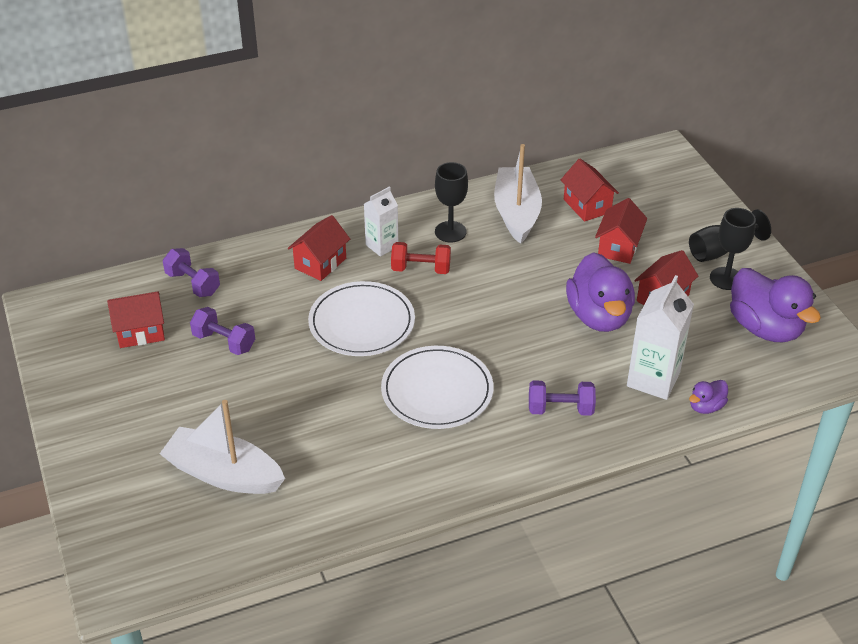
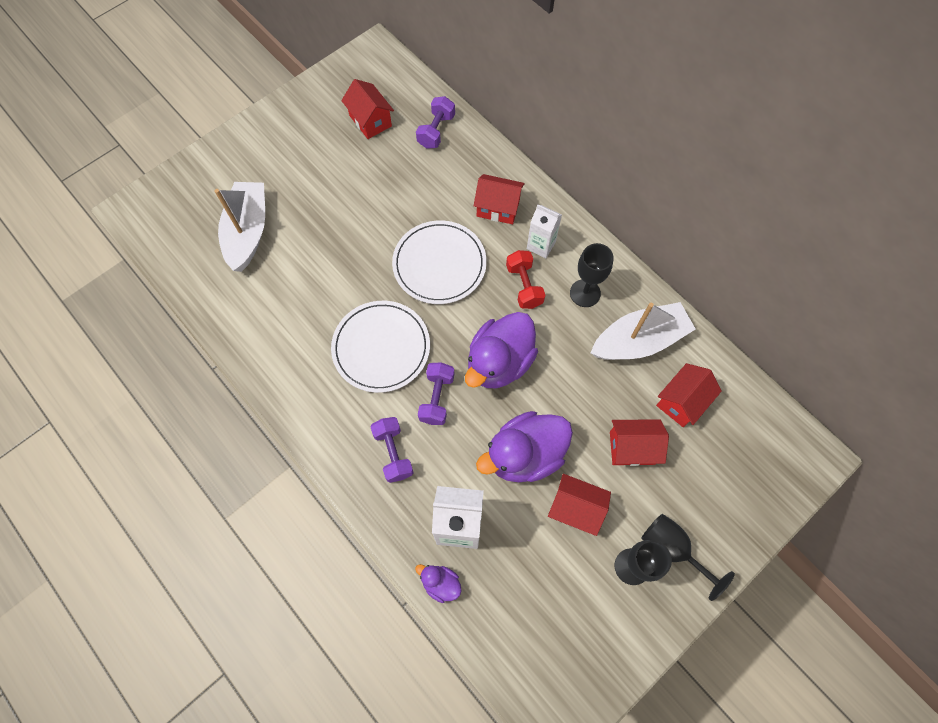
camera: 70 degrees right, 25 degrees up
(224, 342) = (380, 178): purple dumbbell -> purple dumbbell (437, 398)
(765, 328) = (573, 622): purple duck -> purple duck (499, 362)

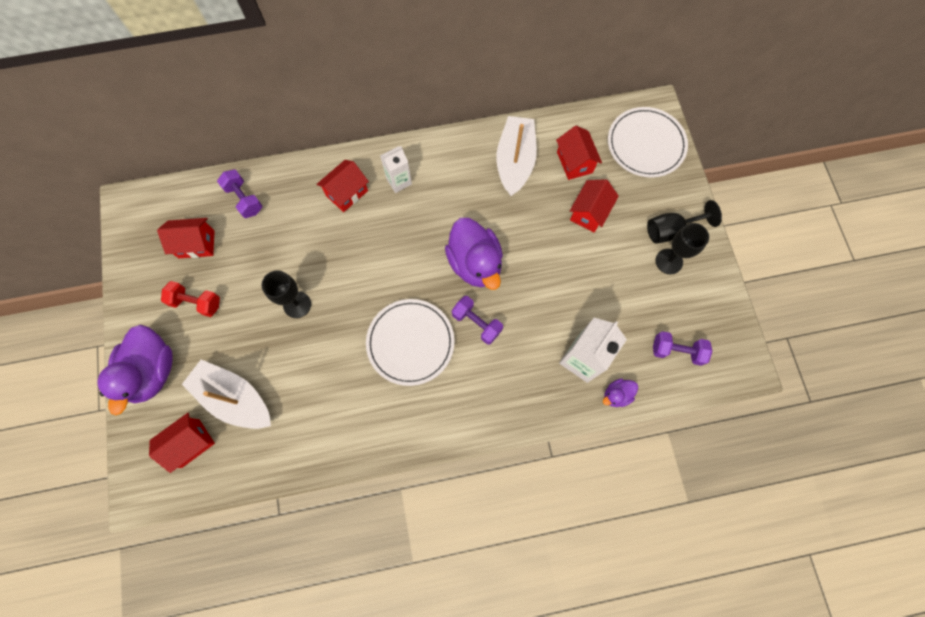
camera: 60 degrees left, 5 degrees up
(393, 453) = (501, 378): purple dumbbell -> purple dumbbell (676, 351)
(439, 264) = (367, 261): white plate -> white plate (646, 144)
(524, 286) = (424, 212): red dumbbell -> red dumbbell (196, 302)
(525, 455) = (555, 285): purple duck -> purple duck (152, 371)
(575, 508) = (611, 274): red house -> red house (191, 443)
(585, 293) = (456, 174): black goblet -> black goblet (297, 304)

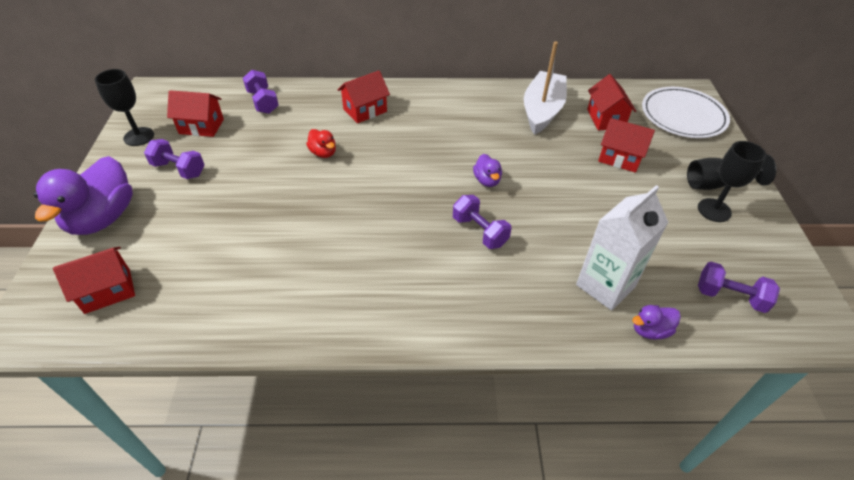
camera: 10 degrees right, 25 degrees down
(196, 302) = (179, 169): red dumbbell -> purple dumbbell
(235, 398) = (179, 256): white boat -> none
(297, 304) = (283, 186): black goblet -> black goblet (139, 136)
(322, 257) = (323, 153): none -> red duck
(399, 181) = (420, 109): white carton -> none
(410, 342) = (398, 237): white plate -> none
(475, 263) = (487, 180): purple duck -> purple duck, size x0.47
(589, 213) = (620, 158): red house -> red house turned 75 degrees clockwise

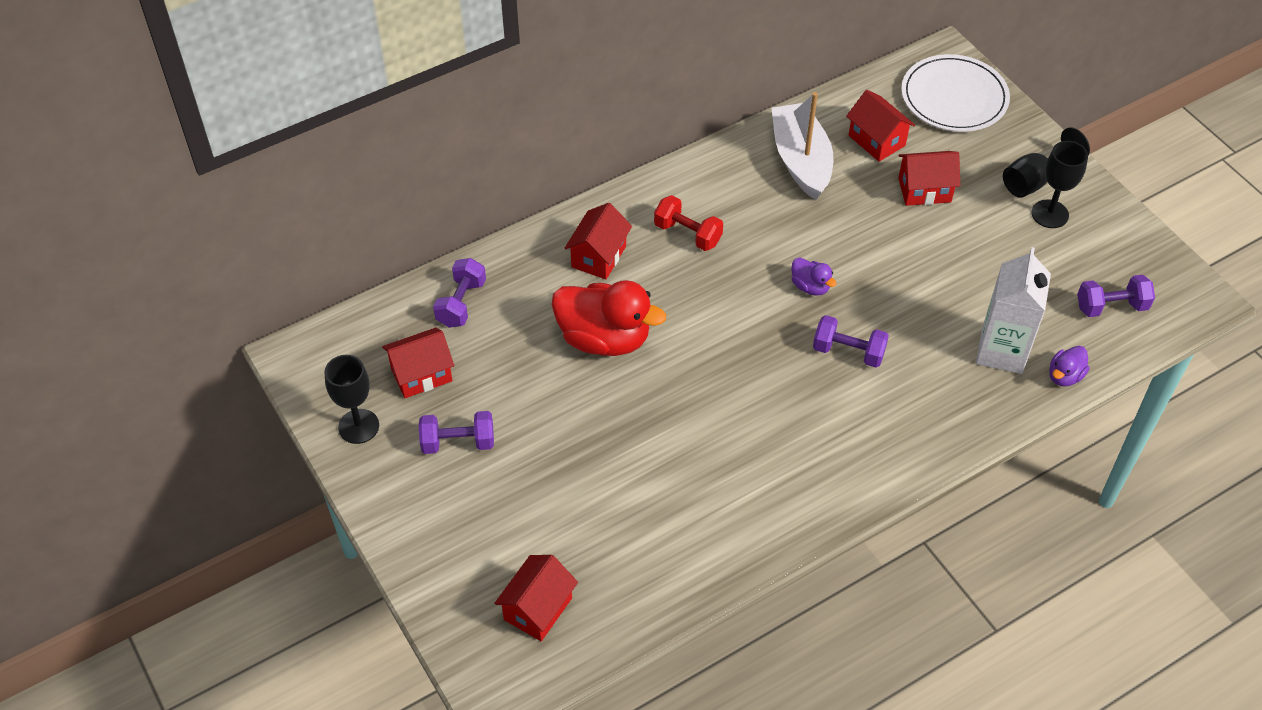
camera: 30 degrees left, 5 degrees up
(103, 218) = (438, 542): purple duck -> none
(263, 102) = (461, 303): purple dumbbell -> purple dumbbell turned 75 degrees clockwise
(323, 153) = (604, 339): red duck -> red duck, size x2.14
(431, 120) = (687, 234): none -> red dumbbell

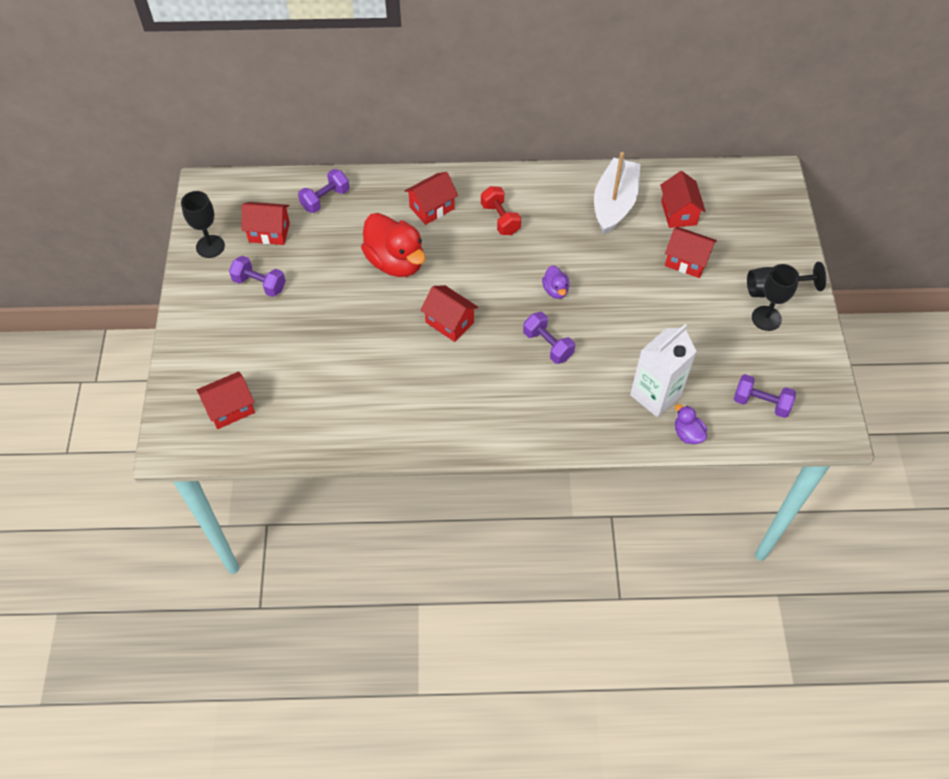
camera: 30 degrees right, 5 degrees up
(720, 379) = (449, 322): none -> red house
(954, 97) = (759, 206): white plate -> none
(1064, 376) = (687, 434): purple duck -> purple duck turned 75 degrees clockwise

